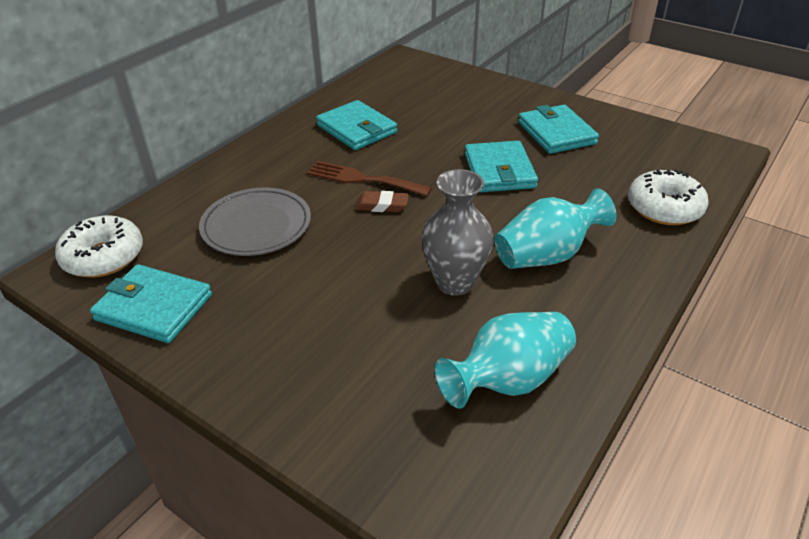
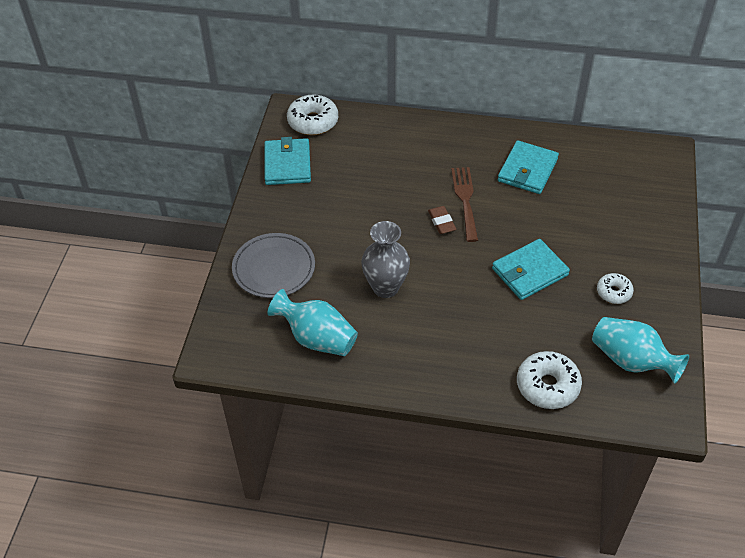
camera: 65 degrees right, 10 degrees up
(256, 226) = (380, 171): grey plate -> grey plate (274, 268)
(547, 255) = (442, 327): turquoise vase -> turquoise vase (631, 361)
(556, 133) = (614, 292): turquoise wallet -> white donut

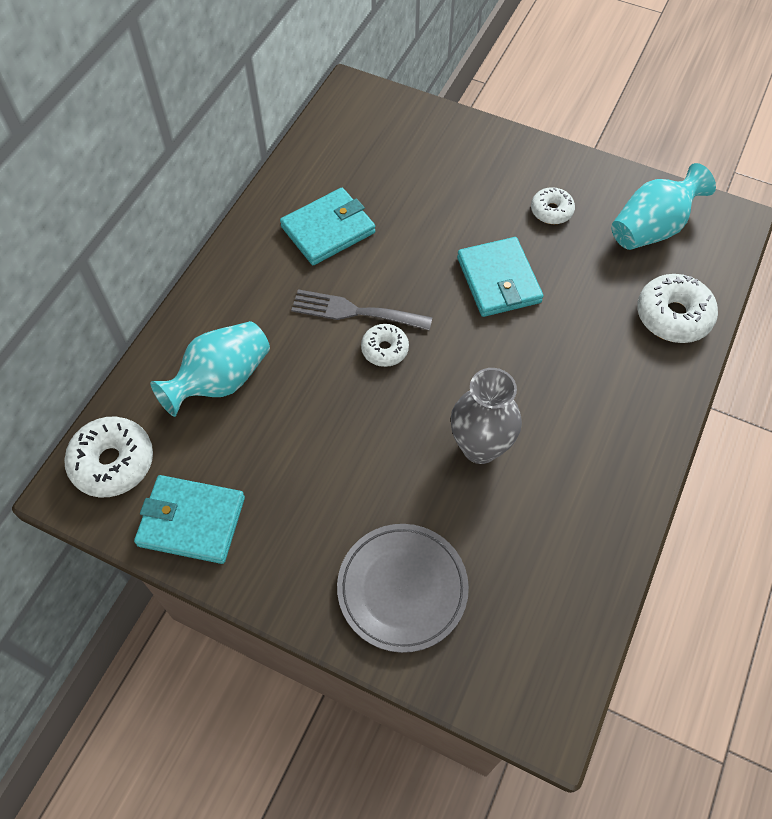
camera: 75 degrees left, 10 degrees up
(316, 338) = (548, 557): turquoise vase -> turquoise vase (221, 381)
(441, 222) = (385, 349): brown eraser -> white donut
(465, 200) = (354, 311): brown fork -> grey fork
(527, 170) = (328, 229): turquoise wallet -> turquoise wallet turned 75 degrees counterclockwise

